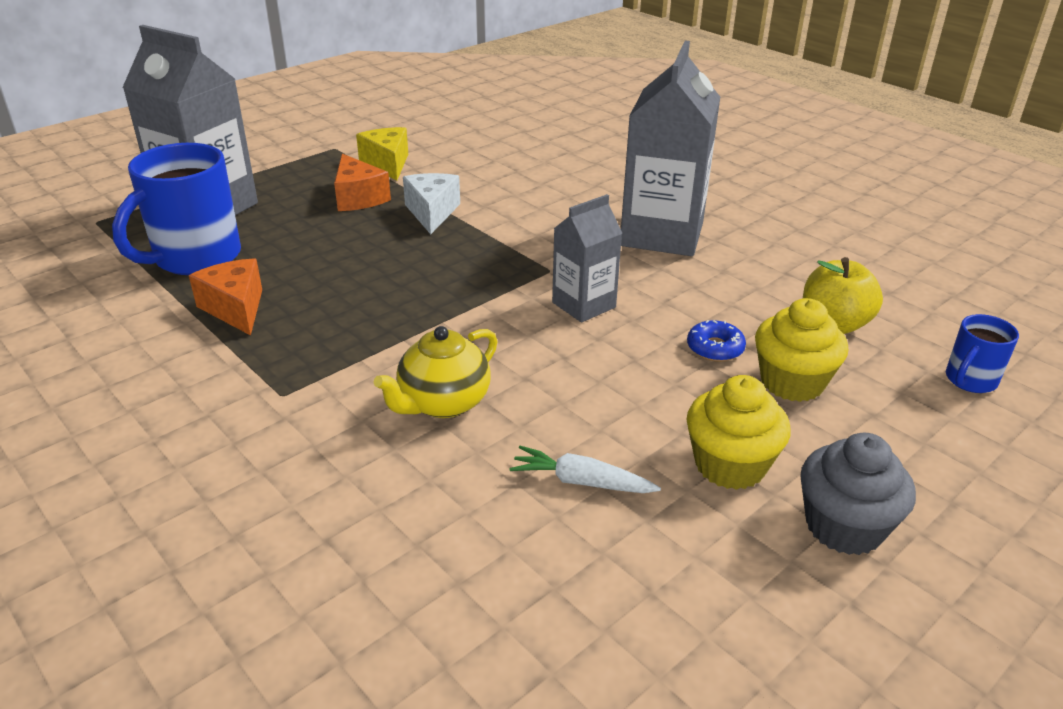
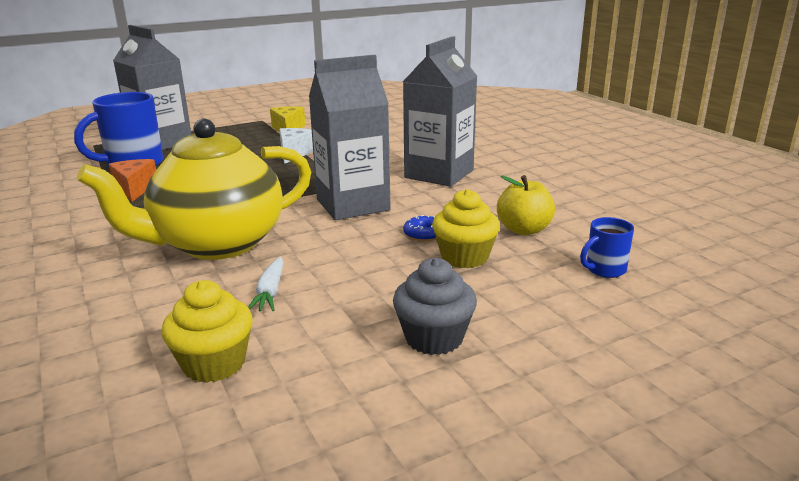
camera: 15 degrees right, 10 degrees down
(358, 198) = (255, 144): orange cheese -> none
(443, 403) = (217, 244): yellow teapot -> yellow teapot, size x2.06
(581, 482) = (270, 292): white carrot -> white carrot turned 120 degrees counterclockwise
(584, 305) = (353, 205): grey carton -> grey carton, size x1.79
(730, 465) = (380, 295): yellow cupcake -> yellow cupcake (214, 363)

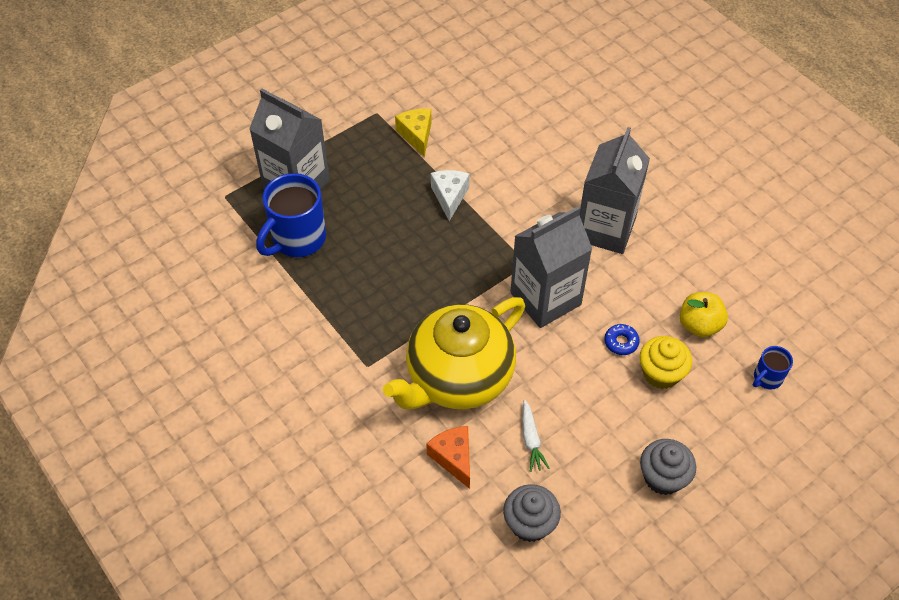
camera: 10 degrees left, 30 degrees up
(135, 189) = (330, 290): orange cheese -> orange cheese (453, 458)
(214, 363) = (530, 523): yellow cupcake -> grey cupcake

